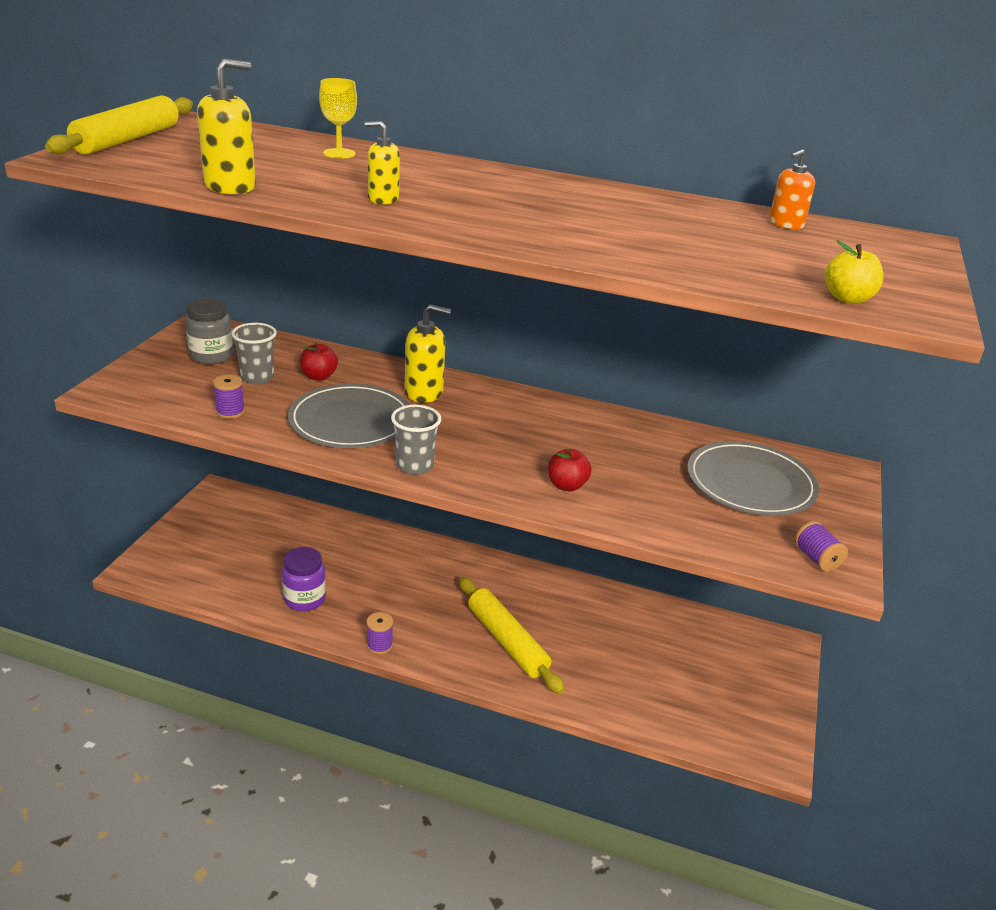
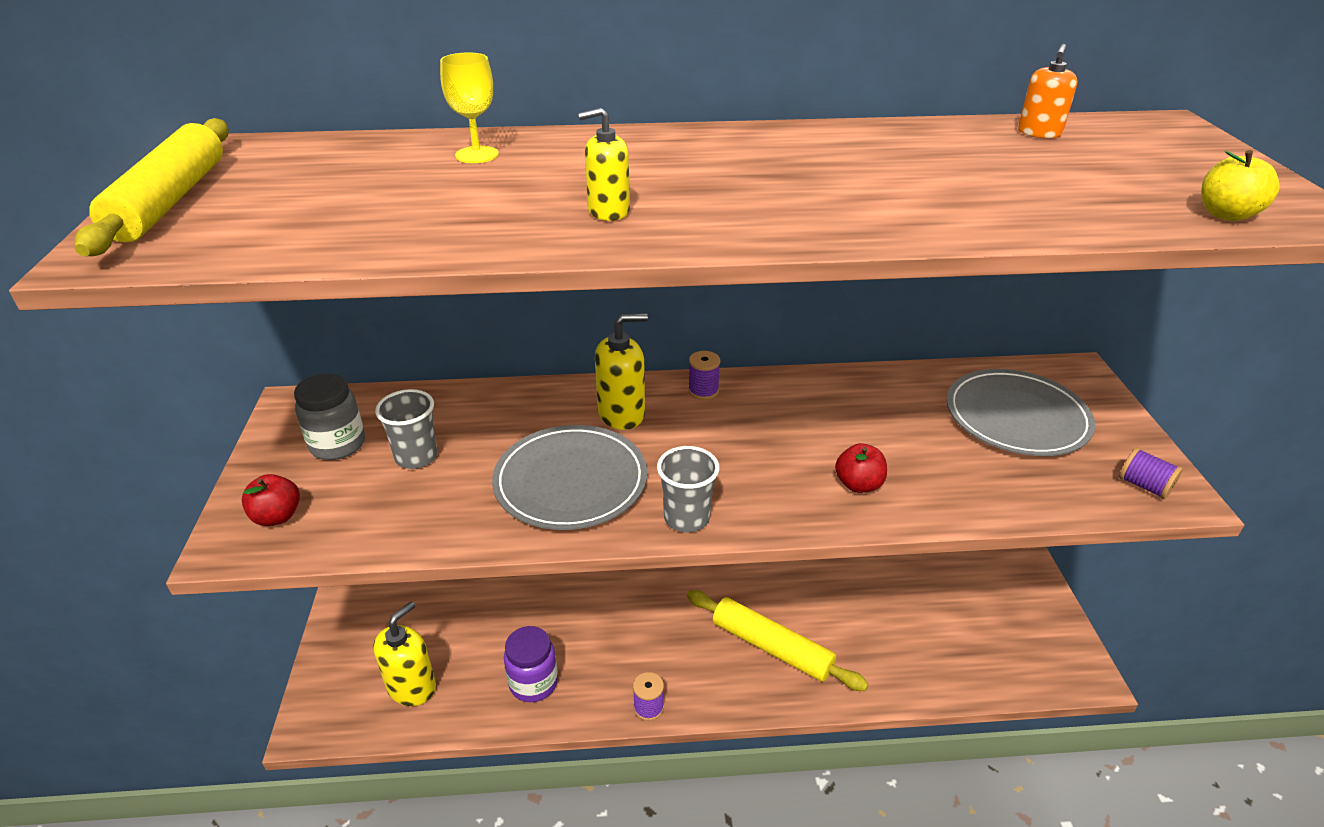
camera: 20 degrees left, 5 degrees up
(230, 186) = (395, 243): yellow soap dispenser -> yellow soap dispenser (412, 687)
(230, 412) = (418, 519): purple spool -> purple spool (703, 391)
(319, 376) = (488, 431): red apple -> red apple (277, 516)

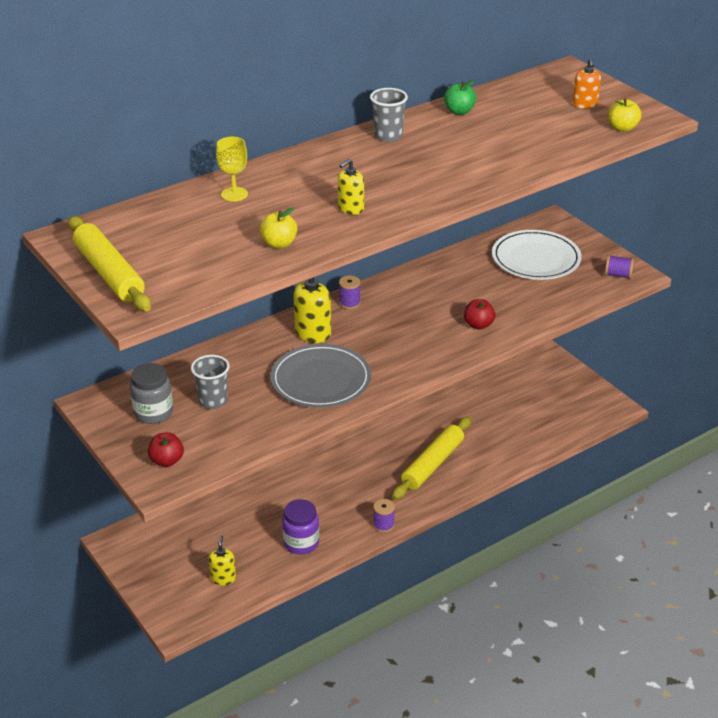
camera: 30 degrees left, 0 degrees up
(412, 687) = (223, 578): yellow soap dispenser -> yellow soap dispenser, size x0.63
(436, 228) = (279, 244): none -> yellow apple
(686, 518) = (403, 374): grey cup -> grey cup (388, 136)
(771, 647) = (433, 464): yellow rolling pin -> yellow rolling pin turned 60 degrees counterclockwise
(930, 135) = (459, 111): none -> green apple
(1016, 417) = (536, 259): grey plate -> white plate
(1039, 133) = (511, 94): orange soap dispenser -> orange soap dispenser (585, 104)

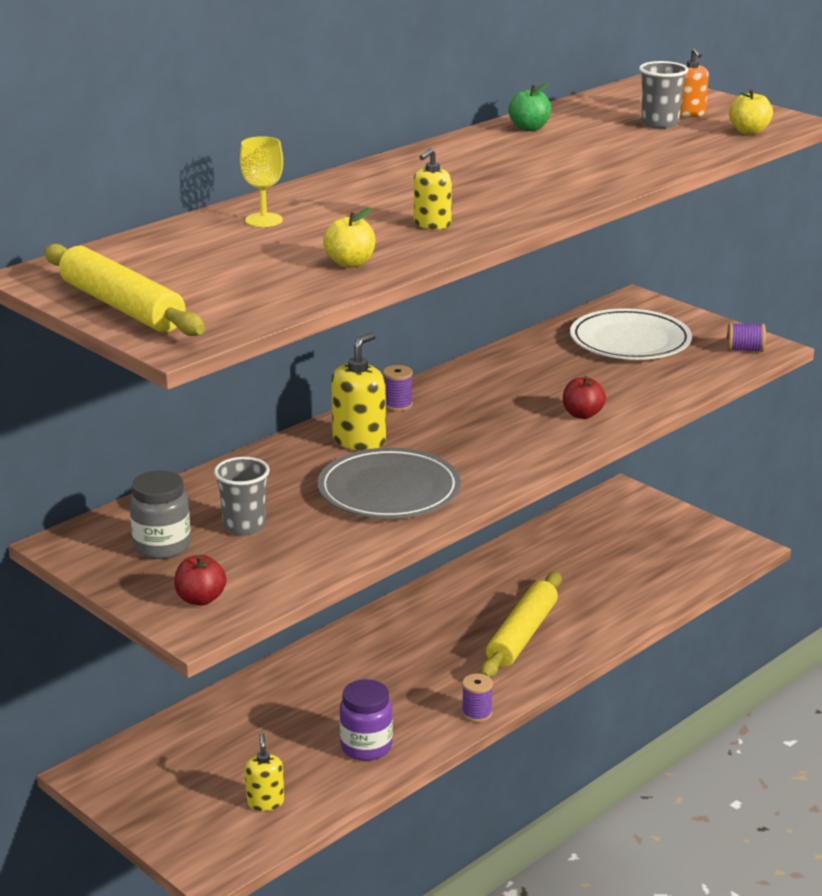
camera: 10 degrees left, 10 degrees down
(388, 136) = (446, 155): grey cup -> grey cup (660, 124)

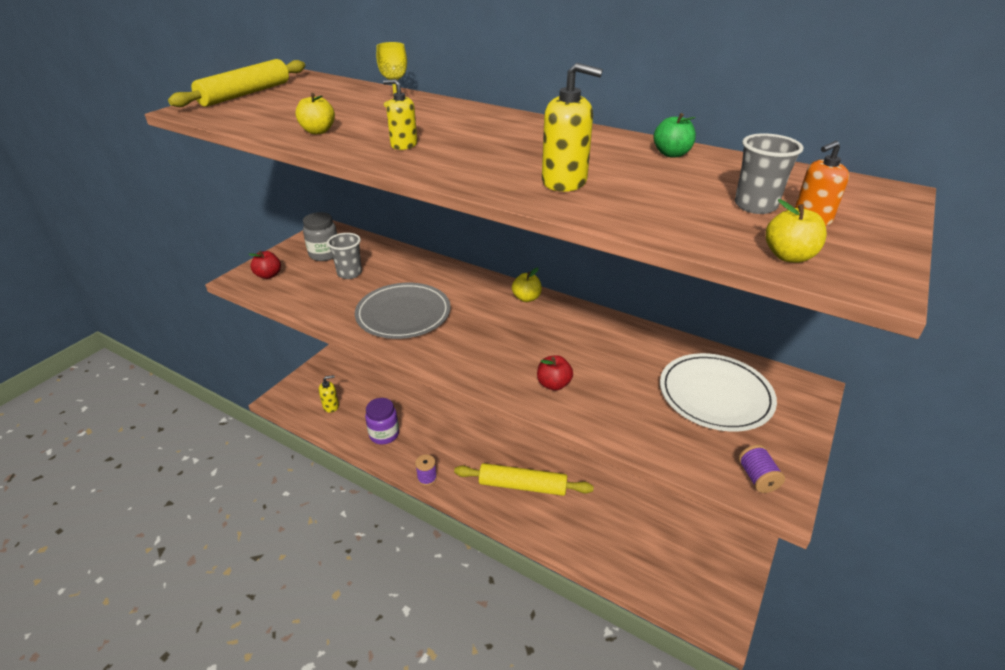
camera: 75 degrees right, 10 degrees up
(359, 441) = (468, 292): yellow soap dispenser -> yellow soap dispenser (564, 181)
(397, 405) = (526, 298): purple spool -> yellow apple

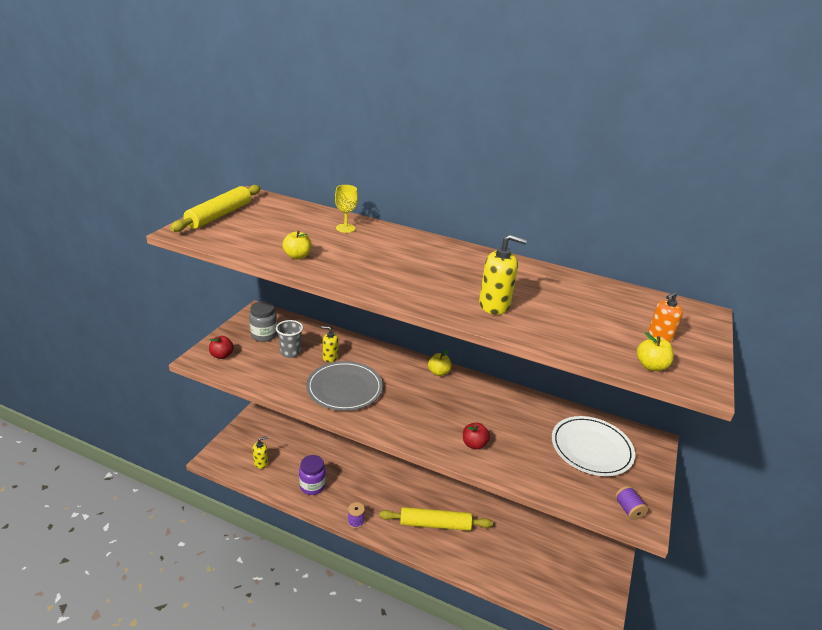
camera: 10 degrees left, 5 degrees down
(404, 145) = (368, 270): yellow soap dispenser -> yellow soap dispenser (330, 357)
(671, 154) = (560, 280): green apple -> none
(755, 206) = (623, 325): grey cup -> none

